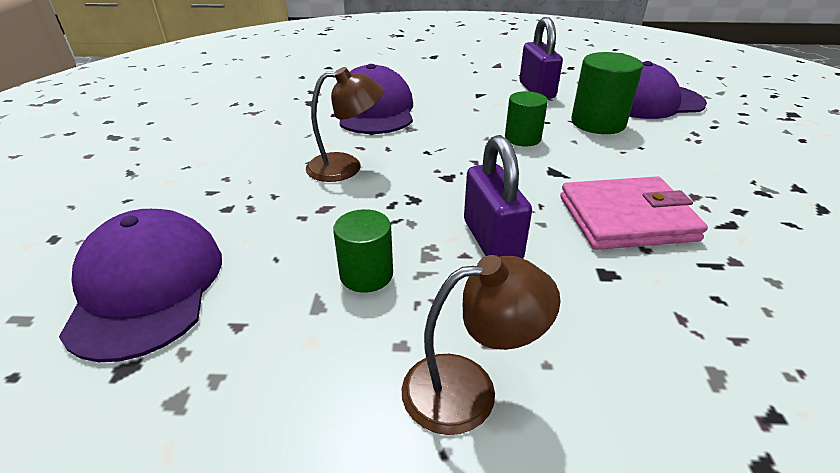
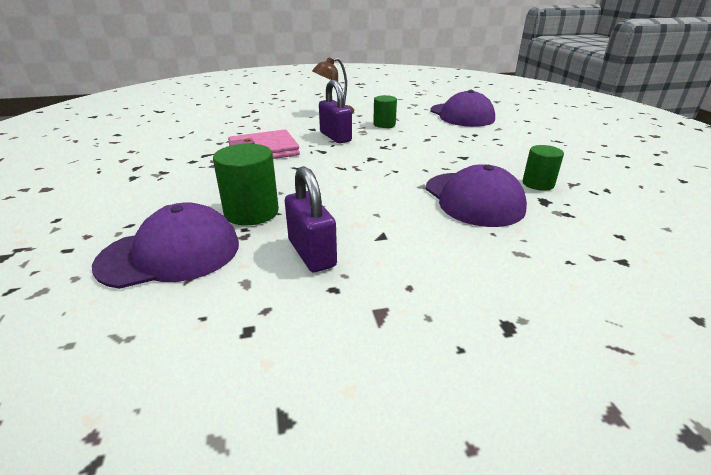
camera: 165 degrees right, 5 degrees down
(346, 167) = (439, 155): brown lamp -> none
(522, 138) = (324, 188): green cylinder -> green cylinder (538, 184)

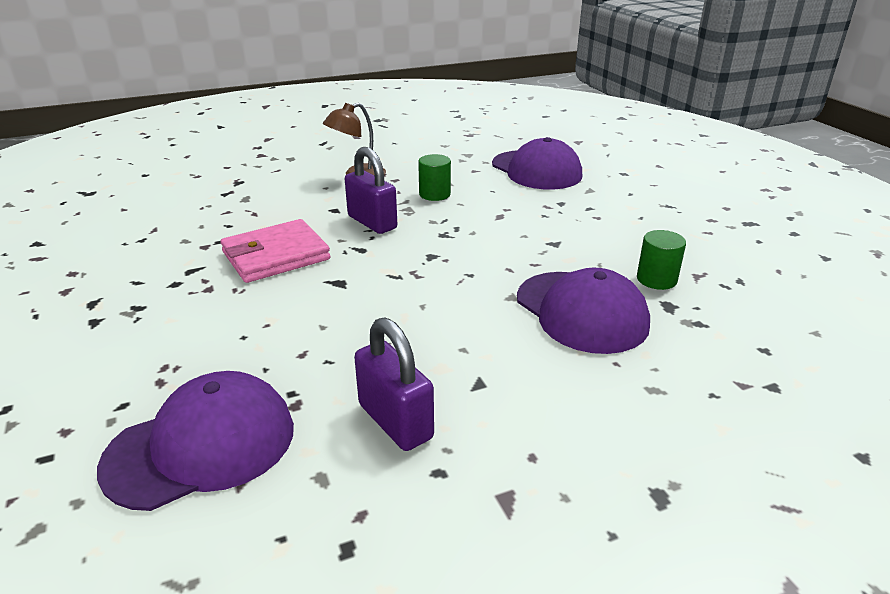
camera: 10 degrees left, 0 degrees up
(251, 212) = (293, 364): green cylinder -> none

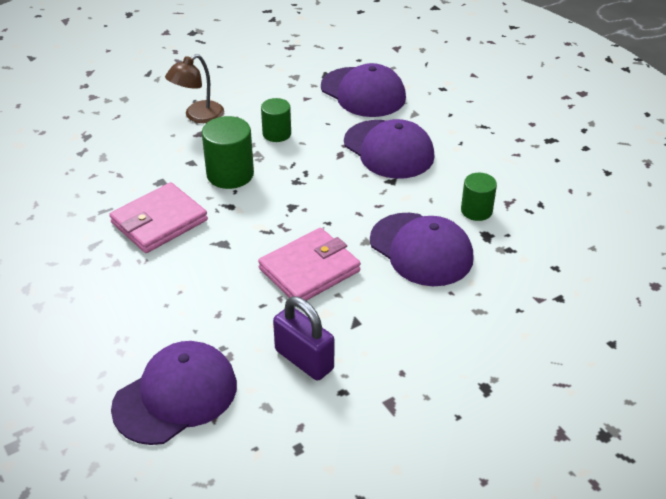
camera: 10 degrees left, 10 degrees up
(372, 222) = (230, 174): purple padlock -> green cylinder
(433, 318) = (309, 270): none -> pink wallet
(556, 216) = (388, 149): none -> purple cap

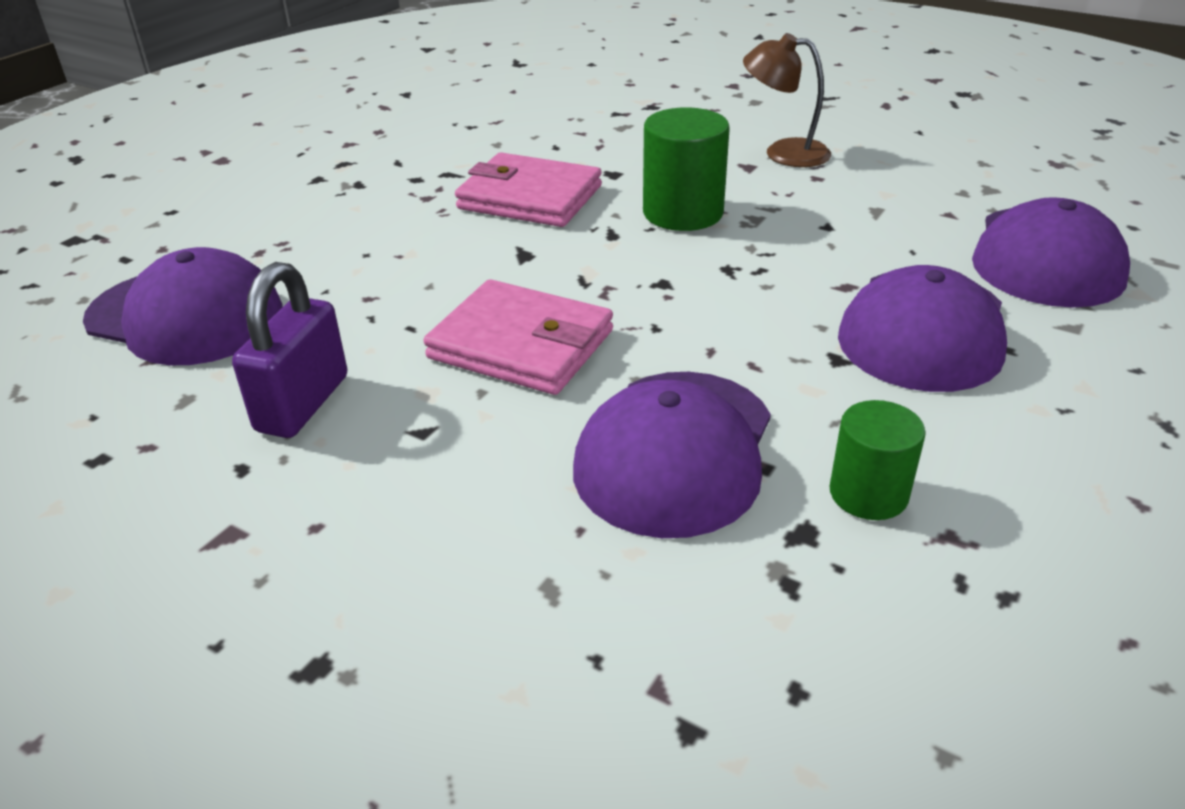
camera: 65 degrees right, 5 degrees down
(276, 134) = (823, 218): green cylinder -> none

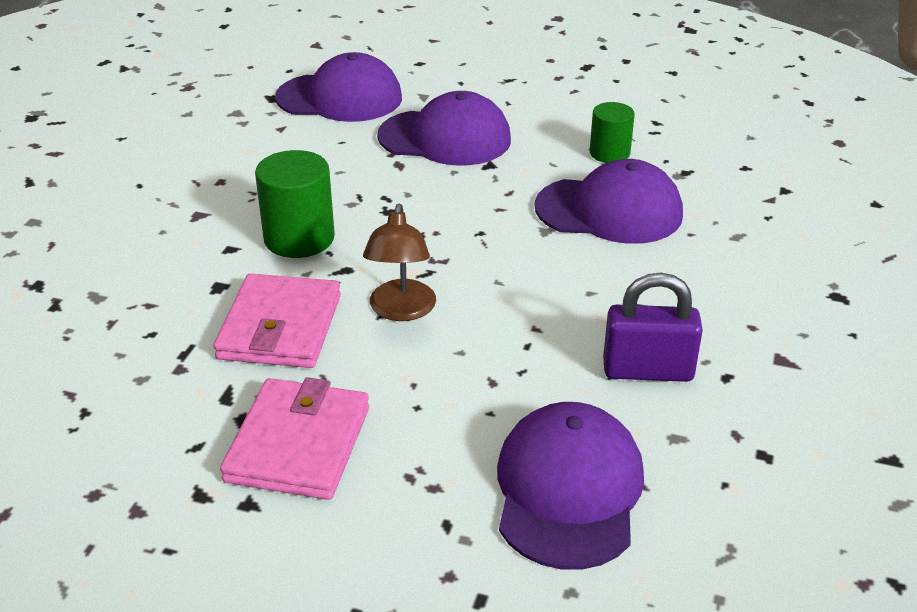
camera: 105 degrees left, 0 degrees up
(521, 344) = (527, 285): pink wallet -> pink wallet (298, 444)
(783, 153) = (169, 198): brown lamp -> brown lamp (401, 310)

